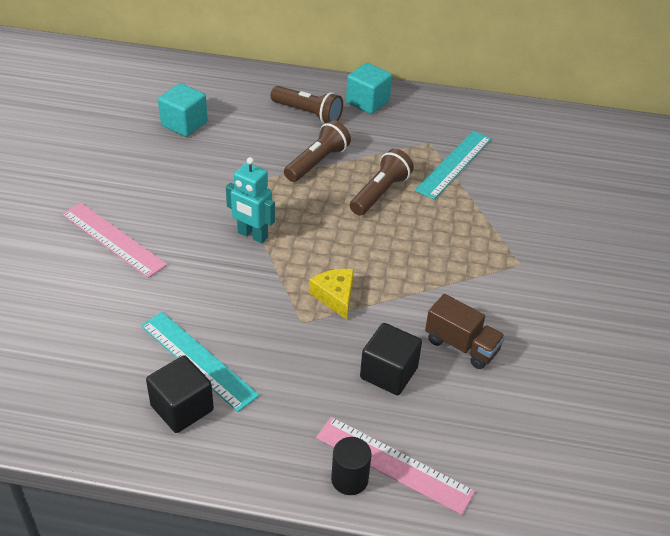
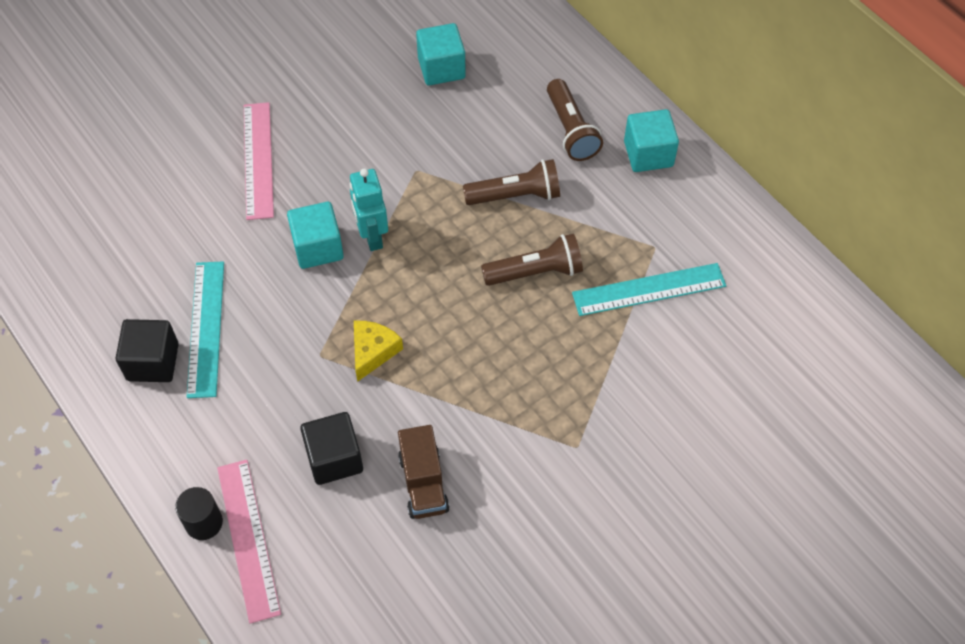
camera: 45 degrees right, 15 degrees up
(222, 263) = (318, 247): none -> turquoise cube

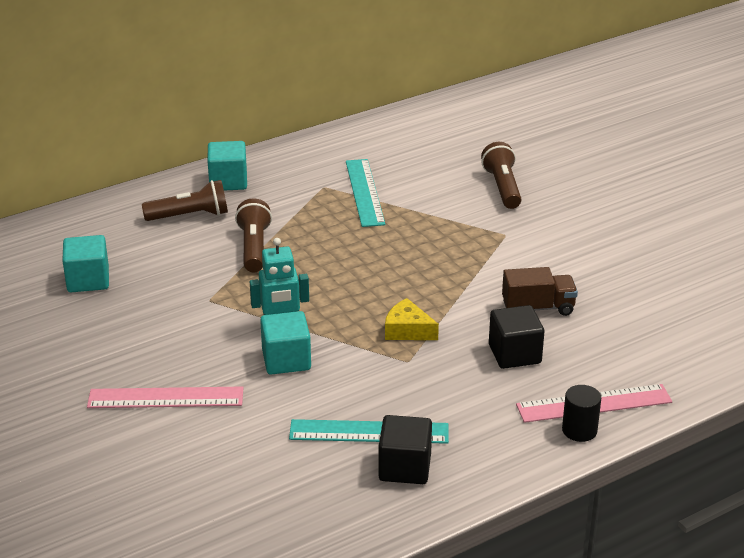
camera: 85 degrees left, 25 degrees down
(536, 272) = (337, 242): brown flashlight -> brown flashlight (502, 187)

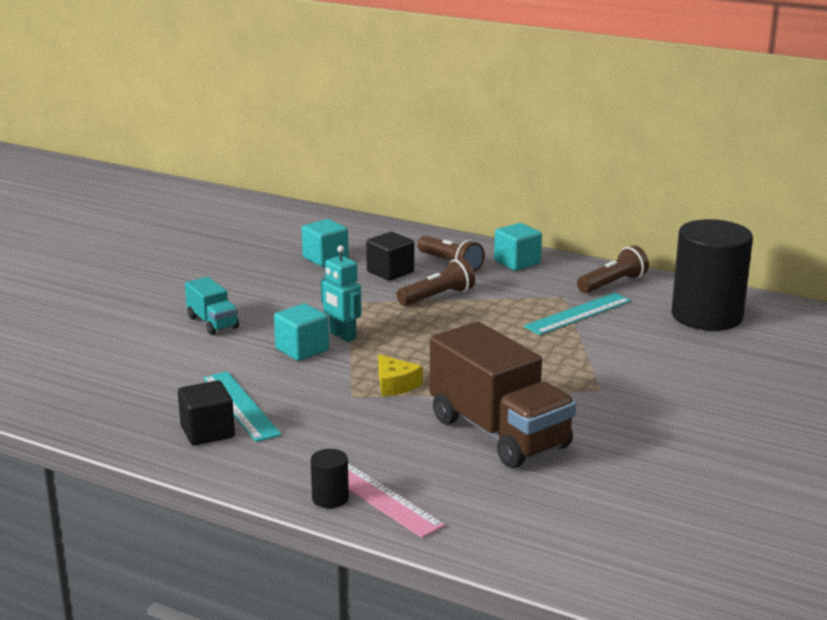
camera: 60 degrees right, 10 degrees down
(165, 398) = (213, 323): pink ruler -> turquoise truck
(407, 330) = (395, 384): yellow cheese -> yellow cheese turned 150 degrees clockwise
(429, 140) = (707, 316): none -> black cylinder
(502, 187) = (678, 368): brown flashlight -> brown flashlight (613, 284)
(514, 354) = (413, 440): black cube -> black cube (390, 272)
(538, 308) = (499, 433): brown truck -> brown truck, size x2.04

